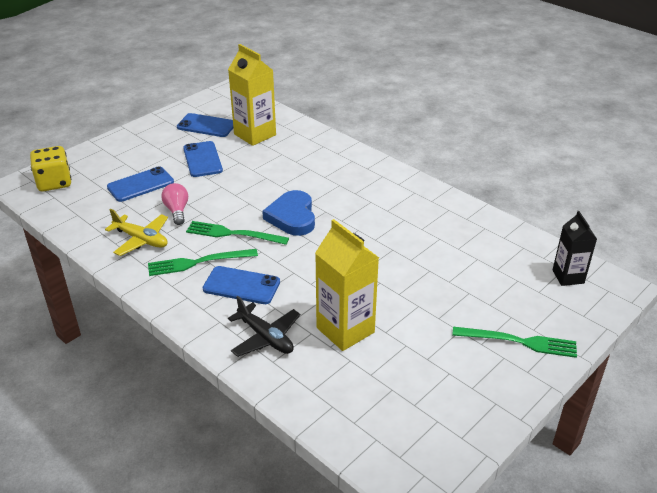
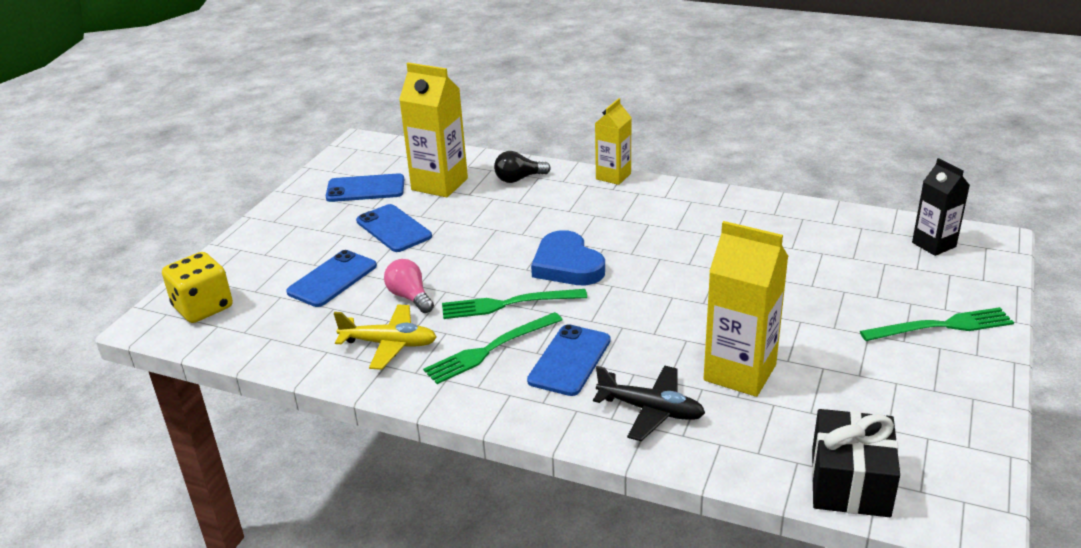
camera: 20 degrees left, 5 degrees down
(241, 285) = (569, 360): blue phone -> blue phone turned 60 degrees counterclockwise
(309, 144) = (519, 179): none -> black light bulb
(355, 433) = (850, 482): none -> black gift
(374, 159) = (613, 176): none -> yellow carton

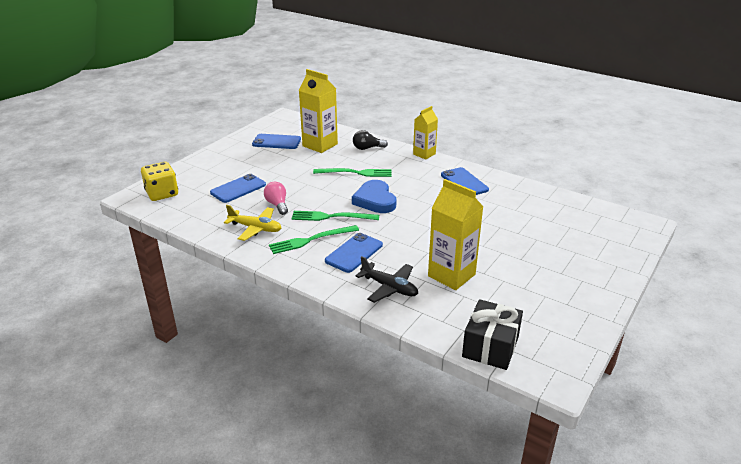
camera: 10 degrees right, 0 degrees up
(393, 229) = (283, 166): blue phone -> blue phone (464, 182)
(933, 245) = (606, 221): black carton -> none
(941, 326) = (589, 268): green fork -> green fork (355, 173)

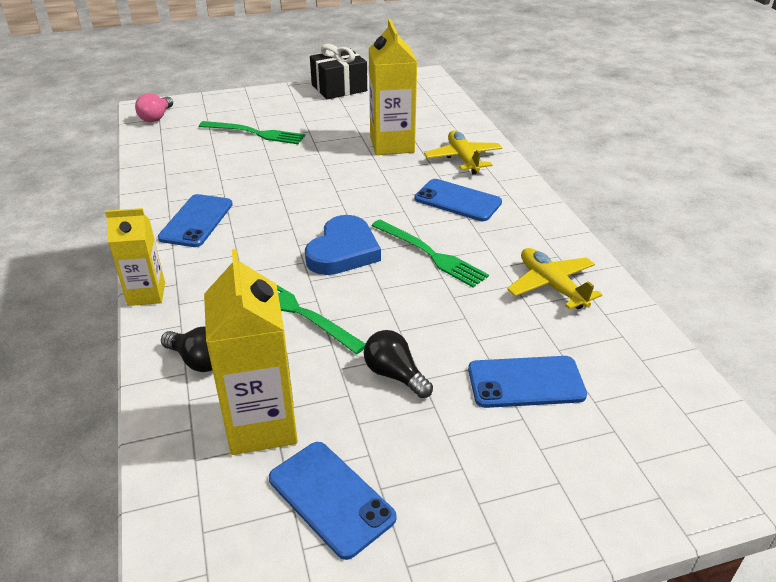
camera: 140 degrees left, 5 degrees up
(162, 194) = (687, 450): yellow dice -> none
(277, 205) = (486, 311): pink light bulb -> pink light bulb (156, 117)
(292, 171) = (395, 375): none -> black light bulb
(311, 240) = (490, 236): green fork -> green fork (255, 133)
(354, 253) = (457, 201): blue phone -> blue phone turned 45 degrees clockwise
(389, 287) = (463, 159): black plane -> yellow plane
(490, 346) = (439, 100): black gift -> black gift (339, 88)

